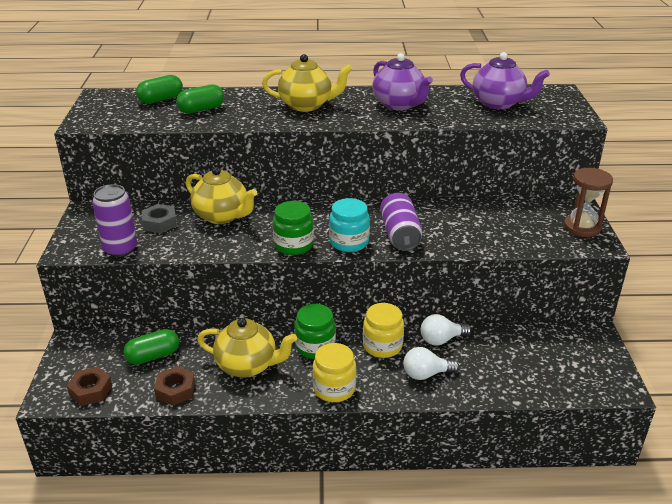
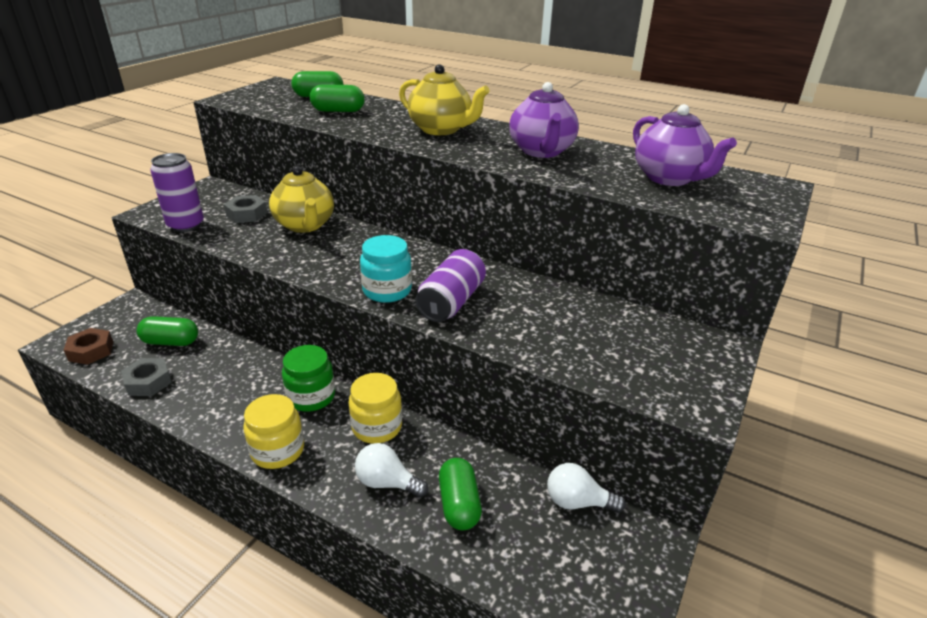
camera: 30 degrees right, 0 degrees up
(175, 390) = (148, 382): brown nut -> grey nut
(248, 365) = (231, 387): yellow teapot -> none
(293, 245) = (330, 274): green jar -> none
(441, 339) = (447, 450): white light bulb -> white light bulb (577, 502)
(480, 366) = (459, 504): none -> green capsule
(582, 227) = (698, 377): brown hourglass -> none

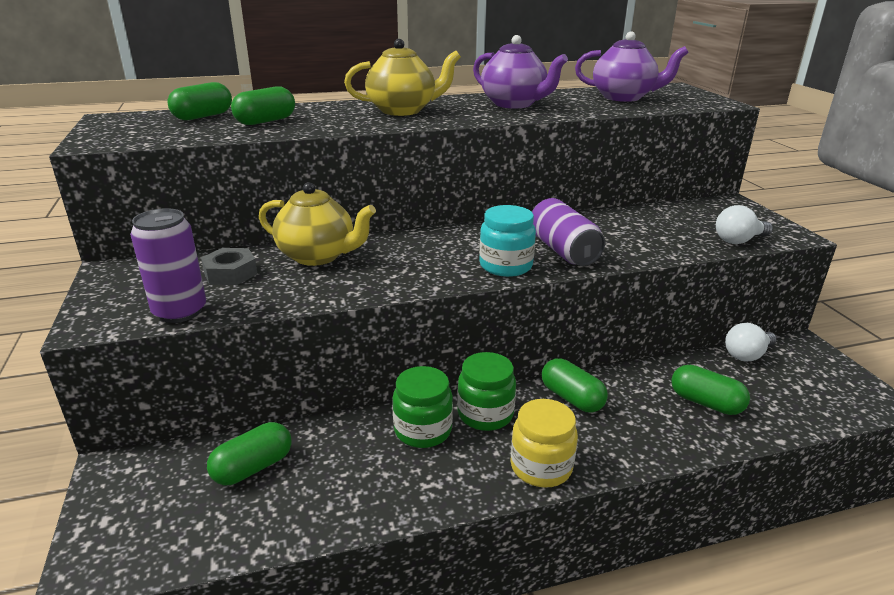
camera: 45 degrees left, 5 degrees down
(91, 351) = (162, 542): brown nut -> none
(148, 382) = (306, 514): grey nut -> none
(265, 380) = (423, 430): none -> green jar
(377, 427) = (571, 398): yellow jar -> green capsule
(387, 482) = (648, 425): white light bulb -> white light bulb (738, 240)

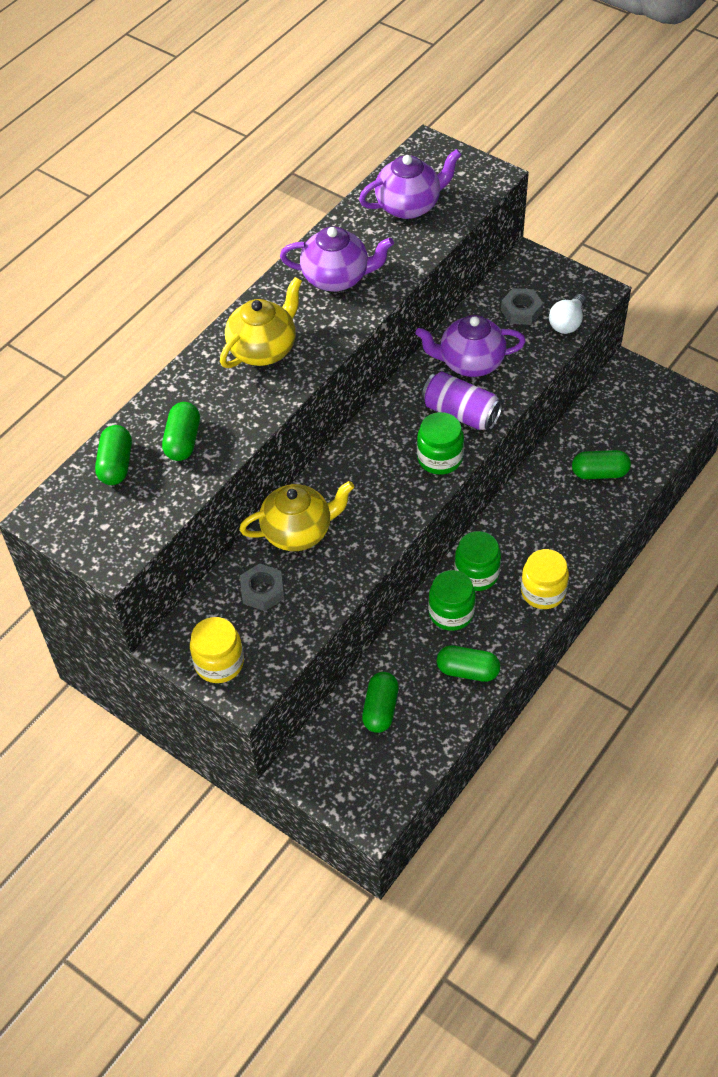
camera: 35 degrees left, 25 degrees up
(118, 296) = (219, 663): none -> yellow jar
(180, 311) = (284, 646): purple can -> none
(505, 266) = (440, 458): turquoise jar -> green jar
(571, 398) = (517, 523): green capsule -> green capsule (467, 671)
(608, 230) = (470, 363): none -> purple teapot
(695, 222) = (521, 311): none -> grey nut
(747, 355) = (598, 405): white light bulb -> none

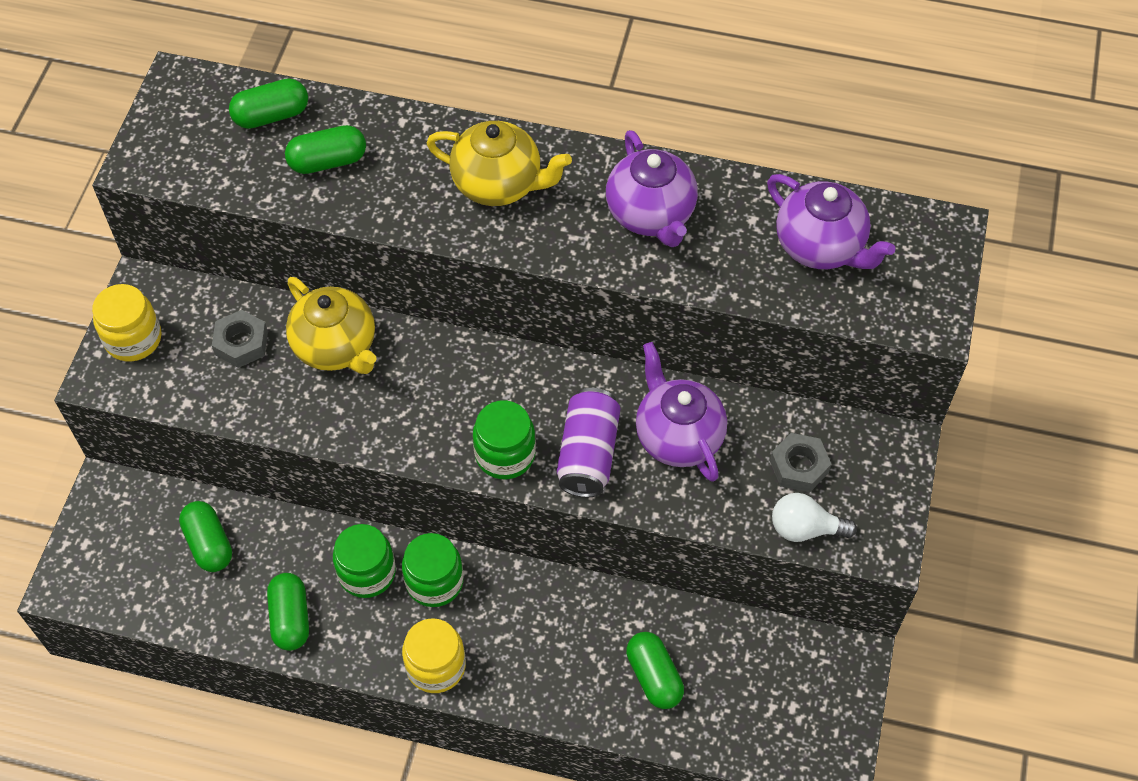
camera: 65 degrees right, 5 degrees up
(380, 709) = (209, 544): green capsule -> green capsule turned 75 degrees clockwise

